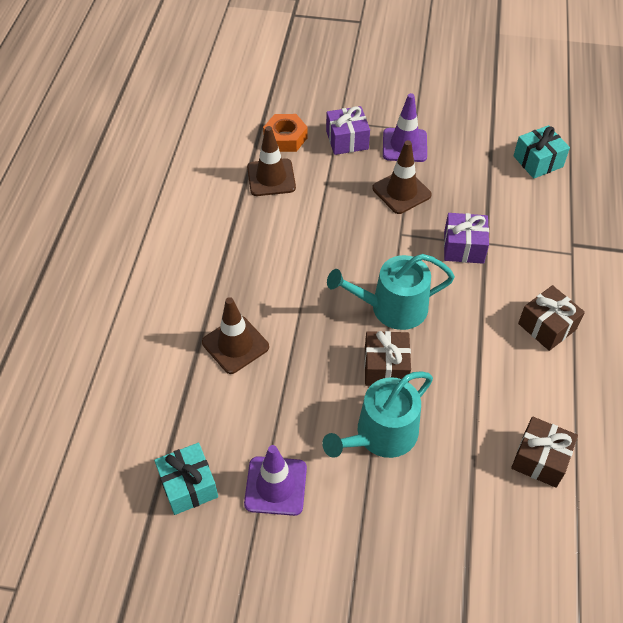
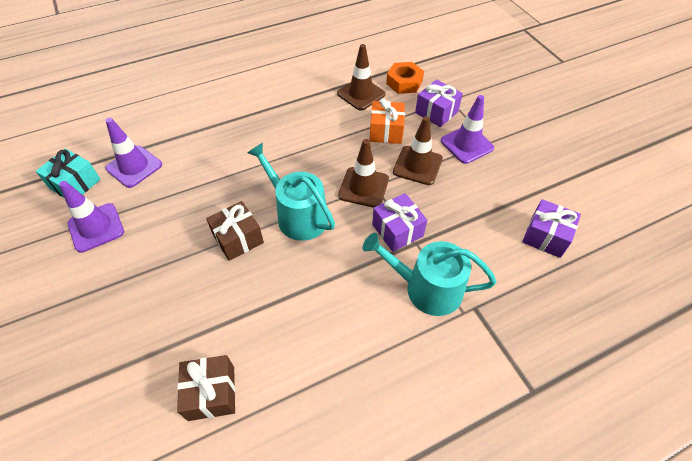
camera: 55 degrees right, 0 degrees up
(209, 417) = (134, 167): none -> purple traffic cone
(235, 344) = (202, 149): brown traffic cone -> brown traffic cone (363, 187)
(340, 188) = (386, 131): none -> orange gift
(381, 435) = (172, 266): turquoise watering can -> turquoise watering can (426, 288)
(538, 161) = (545, 236): turquoise gift -> purple gift
(547, 326) = (361, 331): brown gift -> none

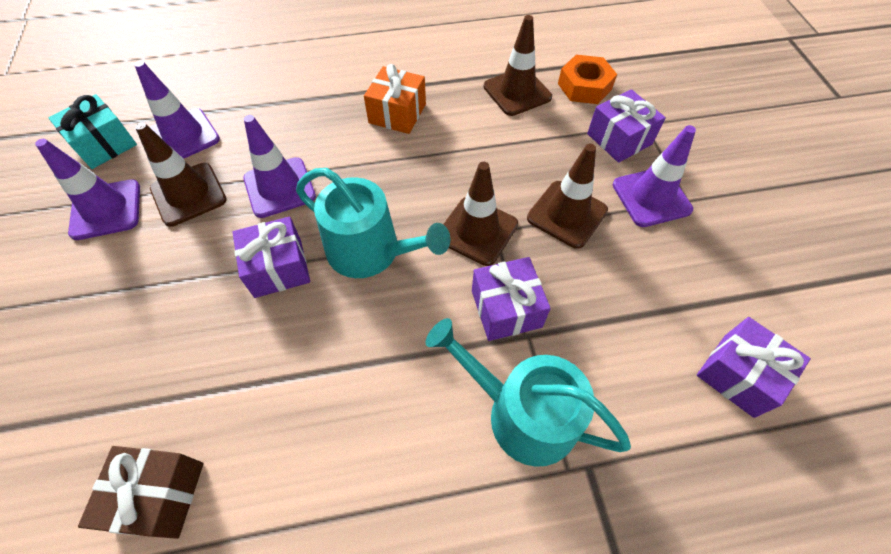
camera: 15 degrees right, 5 degrees up
(154, 205) = (188, 194): none -> brown traffic cone
(219, 187) = (279, 187): none -> purple traffic cone
(238, 239) = (278, 268): brown gift -> purple gift
(298, 215) = (371, 251): turquoise watering can -> turquoise watering can turned 150 degrees clockwise
(386, 131) = (536, 153): orange gift -> orange gift (397, 113)

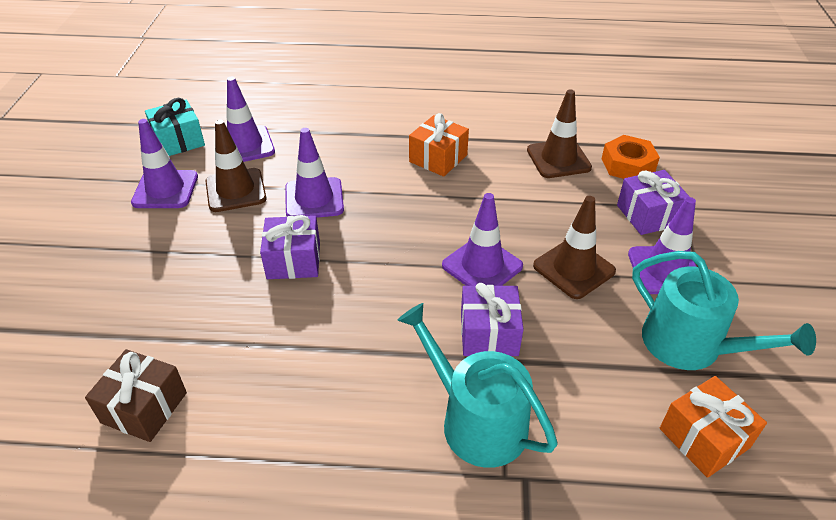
camera: 15 degrees right, 15 degrees down
(371, 251) = (379, 263): turquoise watering can -> turquoise watering can (691, 346)
(477, 231) = (482, 266): brown traffic cone -> purple traffic cone
(738, 375) = (704, 438): purple gift -> orange gift

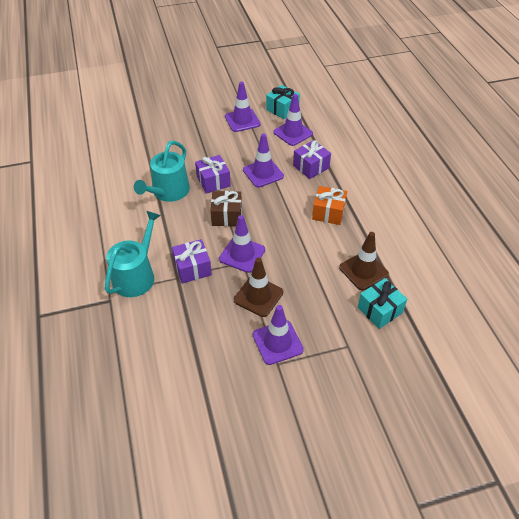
camera: 70 degrees right, 5 degrees up
(144, 407) = (112, 168): brown gift -> brown gift (227, 216)
(236, 190) = (254, 143): brown traffic cone -> none
(627, 165) = (380, 310): orange nut -> turquoise gift
(648, 215) = (329, 328): purple gift -> purple gift (311, 167)
(691, 346) = (217, 361): turquoise watering can -> turquoise watering can (168, 192)
(704, 438) = (152, 371): orange gift -> none

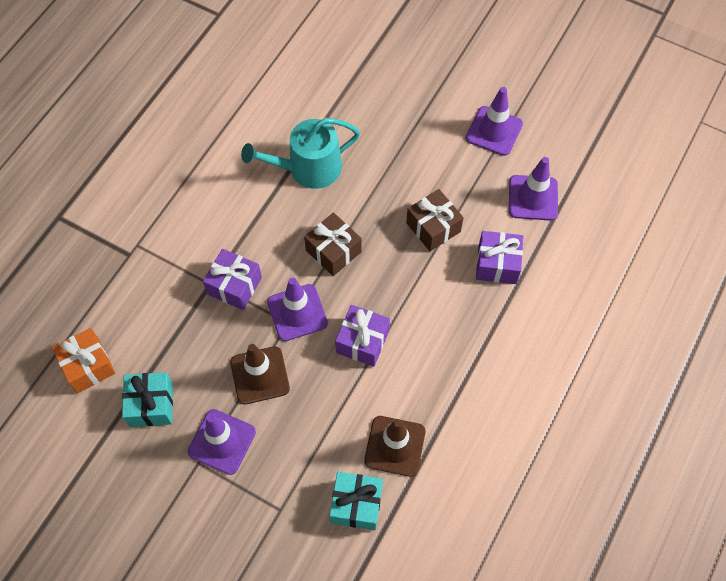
camera: 45 degrees right, 15 degrees up
(136, 275) = (178, 247): turquoise watering can -> none
(213, 181) = (368, 193): purple gift -> purple gift (362, 341)
(263, 173) = (433, 227): purple traffic cone -> brown gift
(282, 109) = (561, 151): turquoise gift -> turquoise gift (151, 404)
(328, 212) = (444, 342): orange gift -> orange gift (88, 366)

